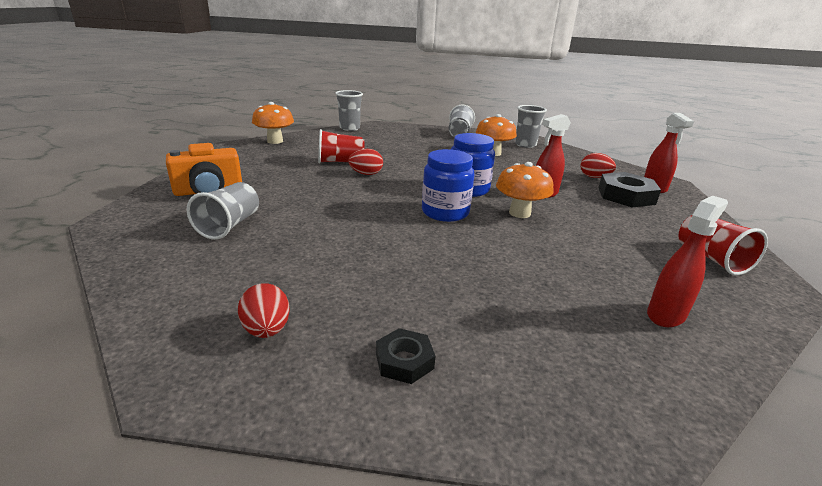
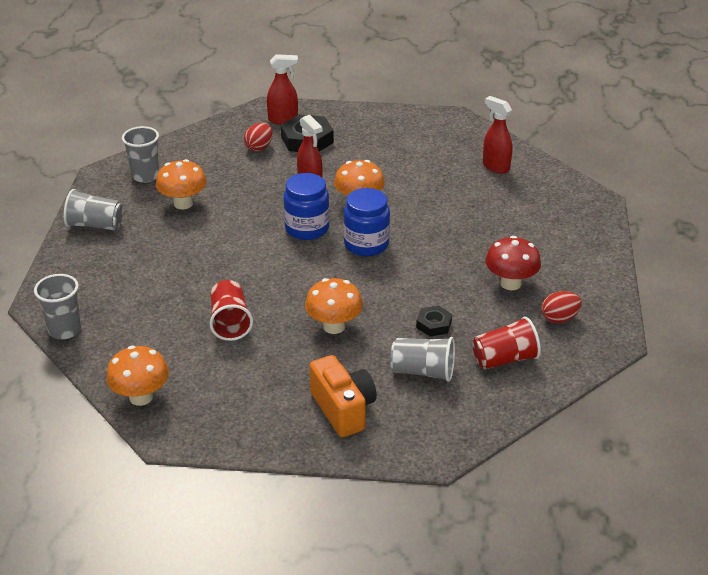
camera: 90 degrees left, 10 degrees up
(319, 193) = (334, 326): none -> orange mushroom
(361, 295) = (510, 283): none -> red mushroom
(366, 174) = (271, 298): red egg -> none
(404, 361) = (568, 263): black nut -> black nut (434, 324)
(711, 259) = (419, 131): red cup -> red cup (505, 359)

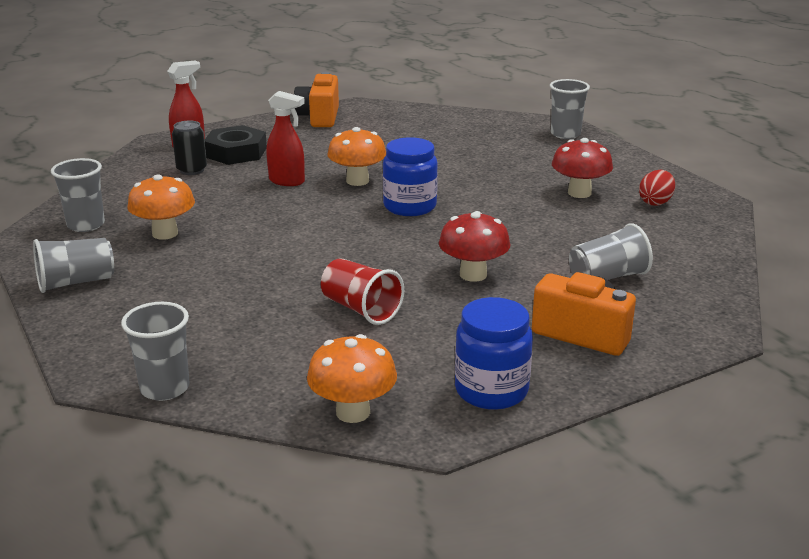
camera: 35 degrees left, 10 degrees down
(259, 147) = (192, 170): red egg -> black can
(307, 228) = (333, 213): blue jar -> blue jar (491, 390)
(334, 326) = (473, 274): orange mushroom -> red mushroom
(408, 122) = (319, 117): none -> orange camera
(434, 324) = (561, 241): black nut -> none
(495, 167) = (444, 125): red spray bottle -> none
(505, 359) = (659, 243): red cup -> none
(585, 215) = (565, 134): none -> grey cup

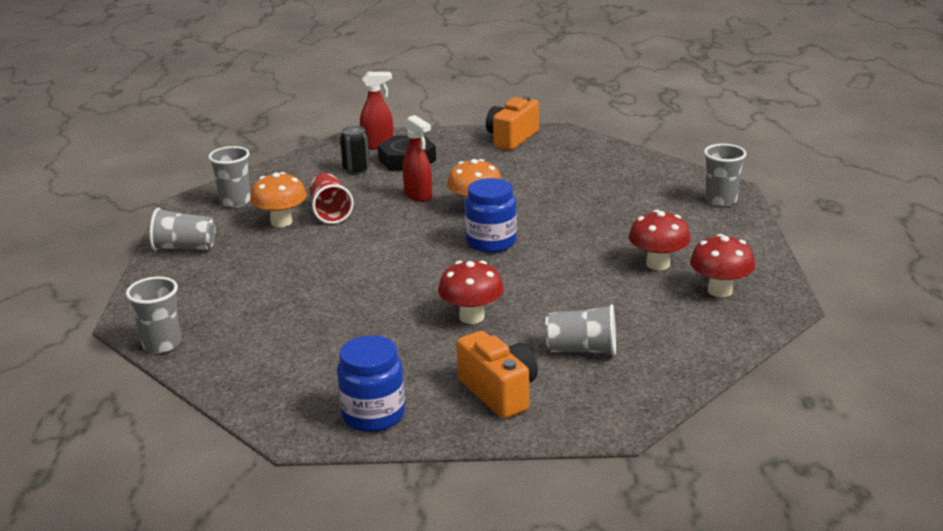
camera: 30 degrees right, 0 degrees up
(353, 412) = (260, 400): orange mushroom -> none
(361, 309) = (353, 322): red cup -> red cup (330, 212)
(655, 202) = (720, 290): red egg -> red mushroom

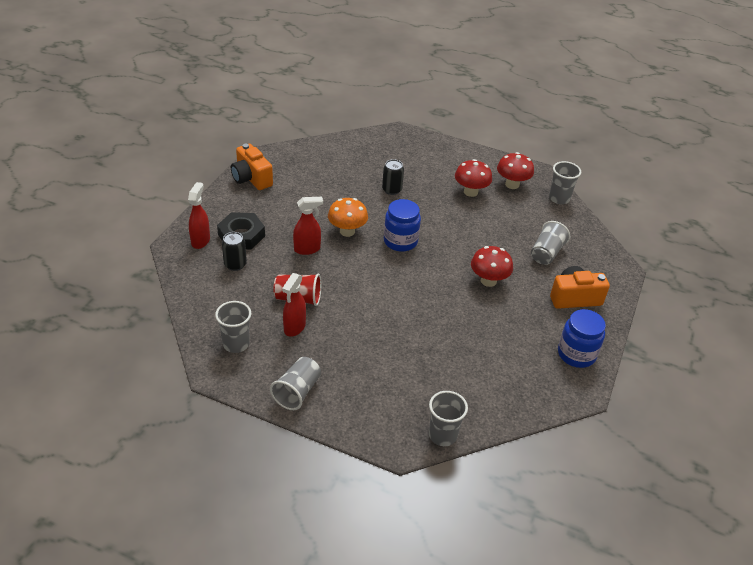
camera: 70 degrees left, 15 degrees up
(281, 222) = (294, 327): orange mushroom -> red spray bottle
(591, 213) = (392, 190): none -> black can
(721, 200) = (411, 141): grey cup -> grey cup (559, 198)

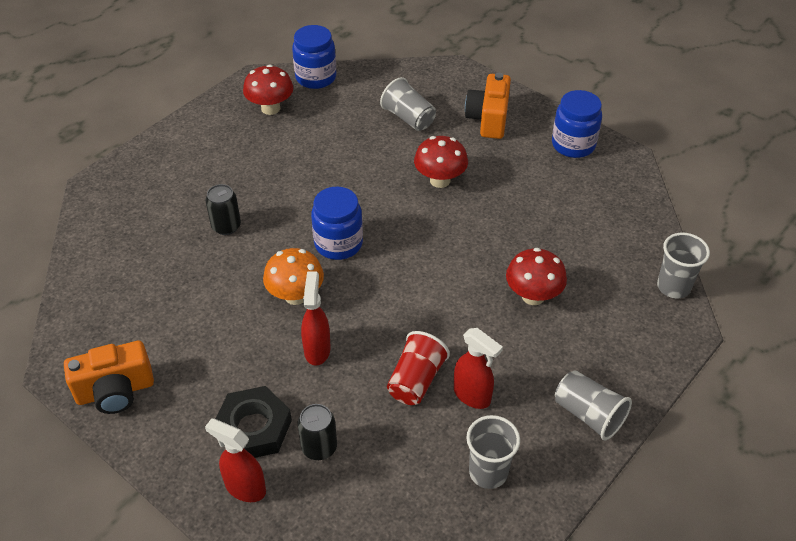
camera: 70 degrees left, 5 degrees up
(470, 192) = (268, 149): red mushroom -> red mushroom (533, 296)
(559, 198) = (316, 77): grey cup -> blue jar

